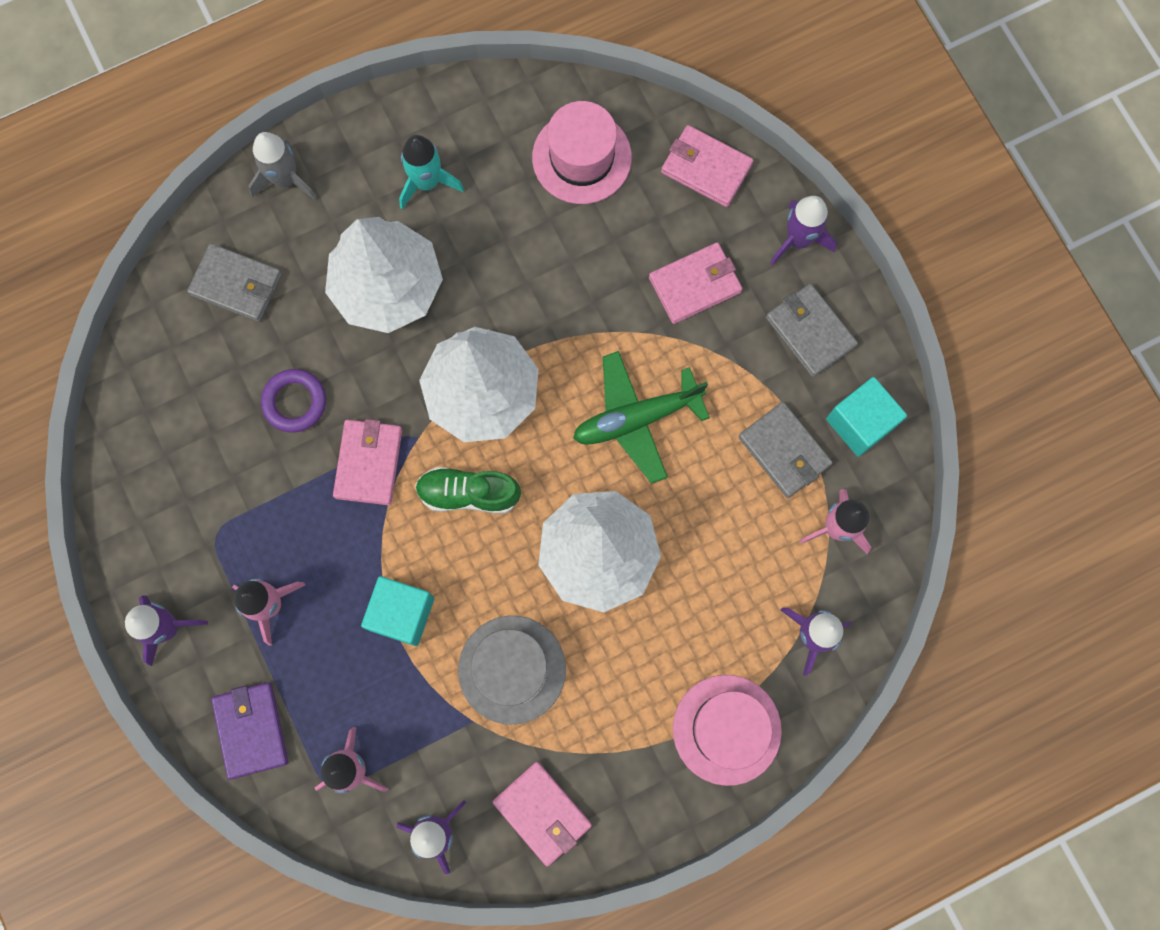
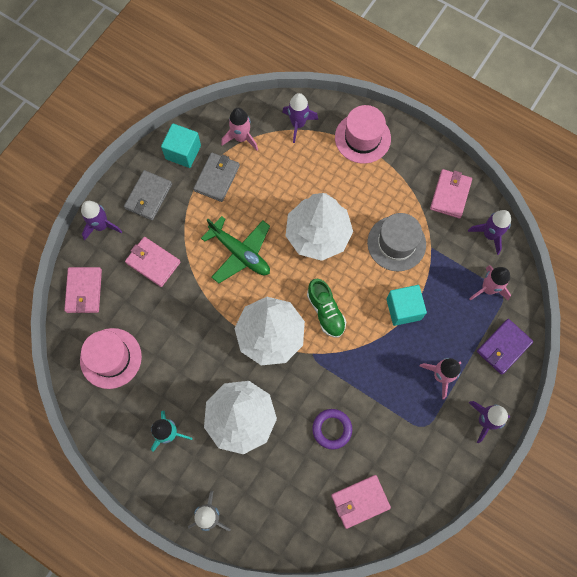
camera: 120 degrees left, 5 degrees down
(237, 284) = (286, 504): grey wallet -> none
(368, 463) = (340, 370): pink wallet -> pink wallet (360, 501)

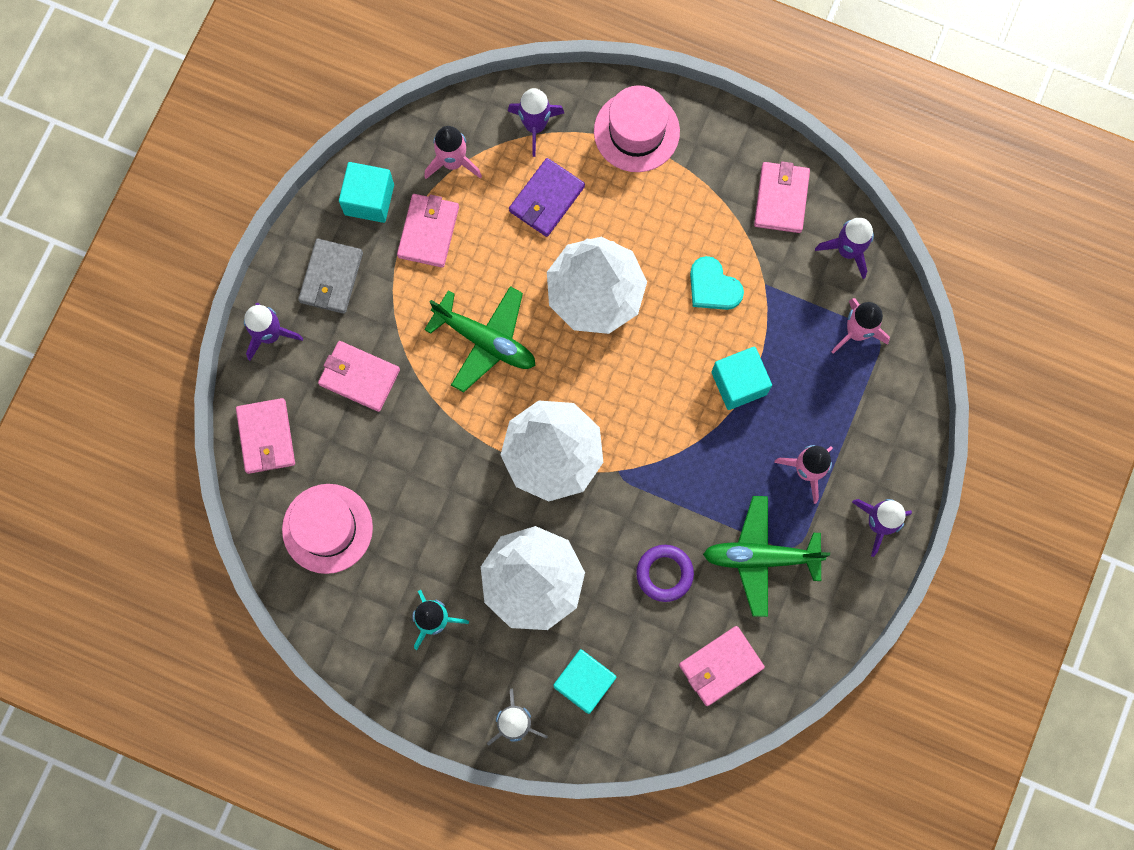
camera: 10 degrees left, 5 degrees up
(217, 178) = (428, 231): grey wallet -> pink wallet
(263, 496) = (584, 682): none -> turquoise cube
(325, 311) = (626, 406): green shoe -> none
(396, 243) = (713, 287): grey hat -> turquoise heart
(400, 429) = (761, 557): none -> green plane
(503, 347) = (890, 414): purple wallet -> purple wallet (546, 199)

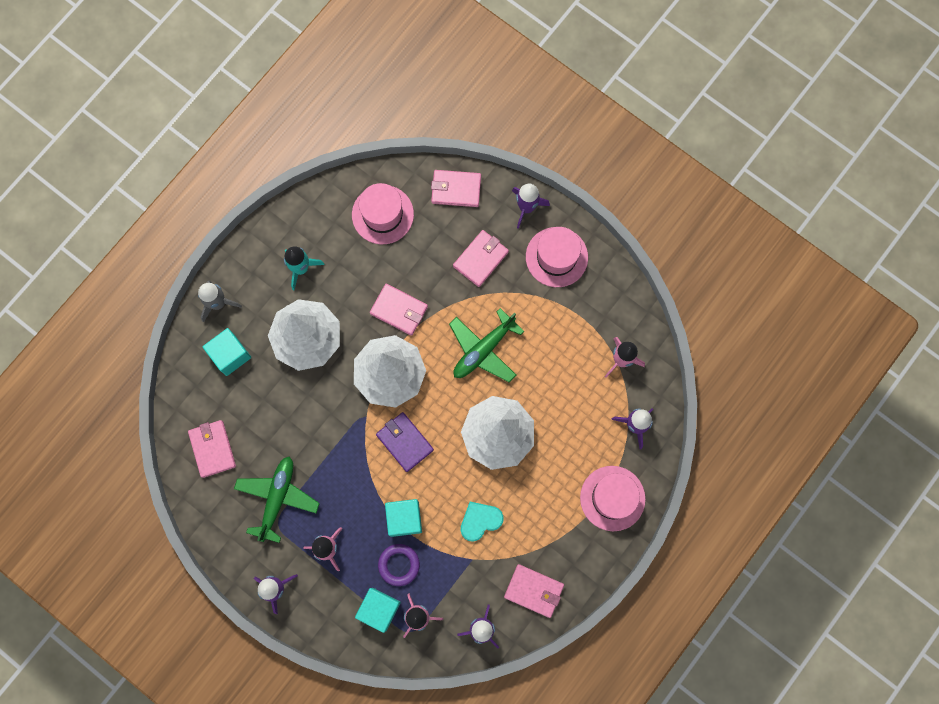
camera: 105 degrees right, 0 degrees up
(331, 277) = (556, 257): grey wallet -> pink hat
(369, 199) = (607, 295): turquoise cube -> turquoise cube (379, 609)
(428, 231) = (573, 330): pink wallet -> pink wallet (399, 310)
(546, 199) = (576, 419): purple wallet -> purple wallet (404, 442)
(664, 573) = (286, 428): purple ring -> purple ring (399, 565)

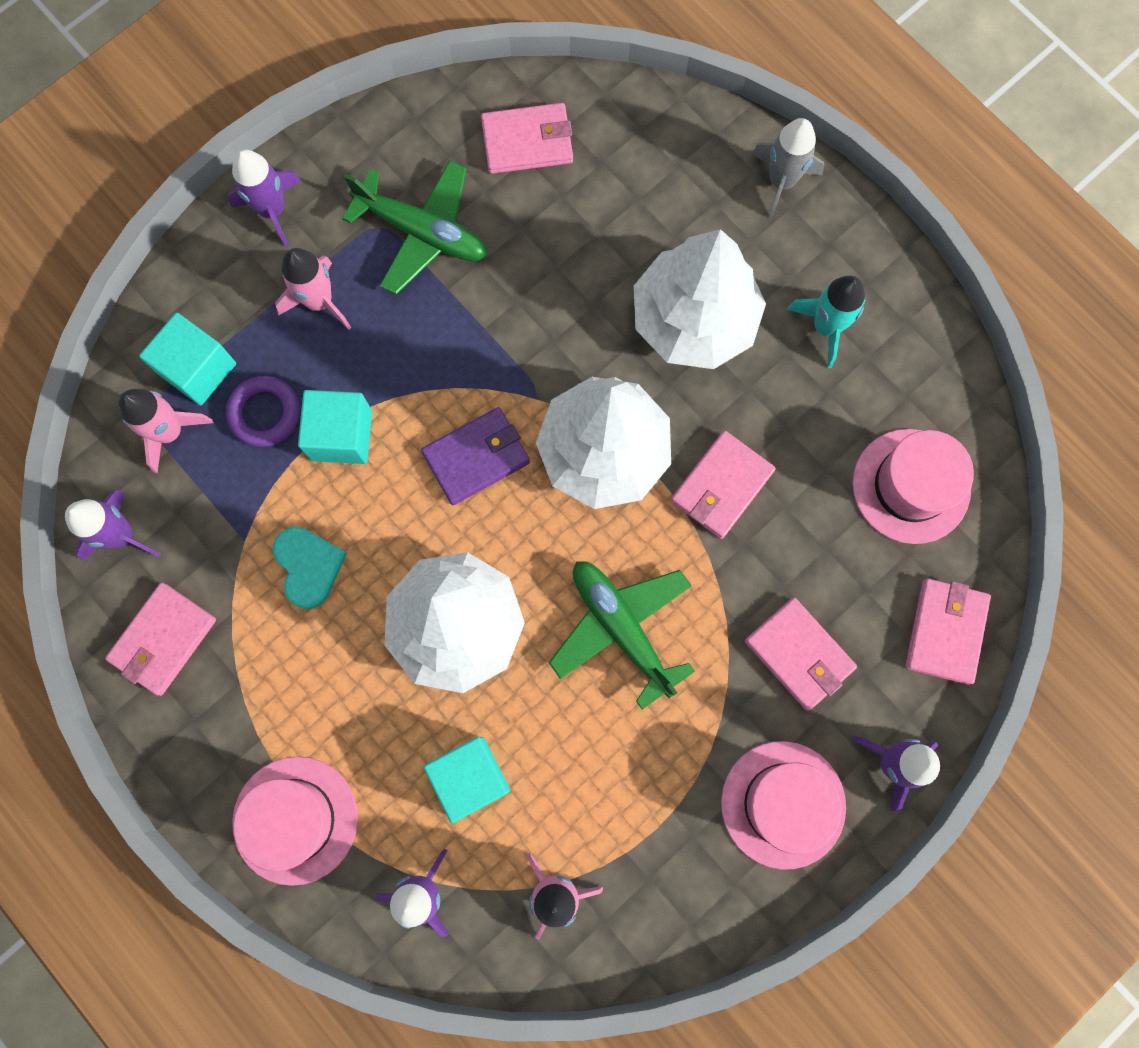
camera: 100 degrees right, 0 degrees up
(230, 355) = (685, 189): turquoise cube -> turquoise cube (470, 778)

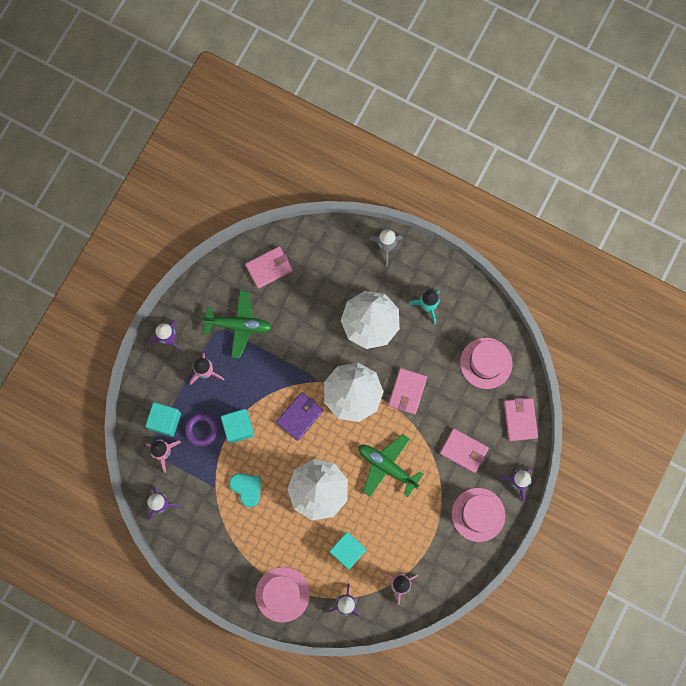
camera: 20 degrees left, 0 degrees up
(163, 640) = (198, 541): pink wallet -> none

